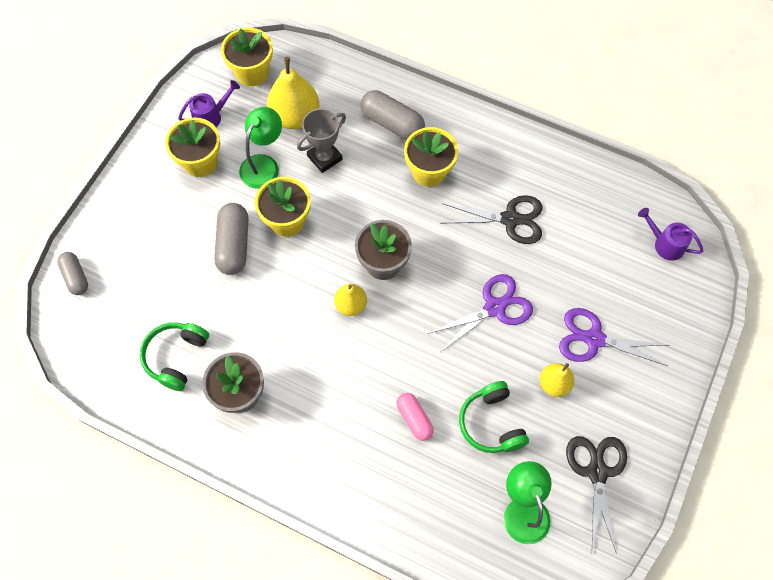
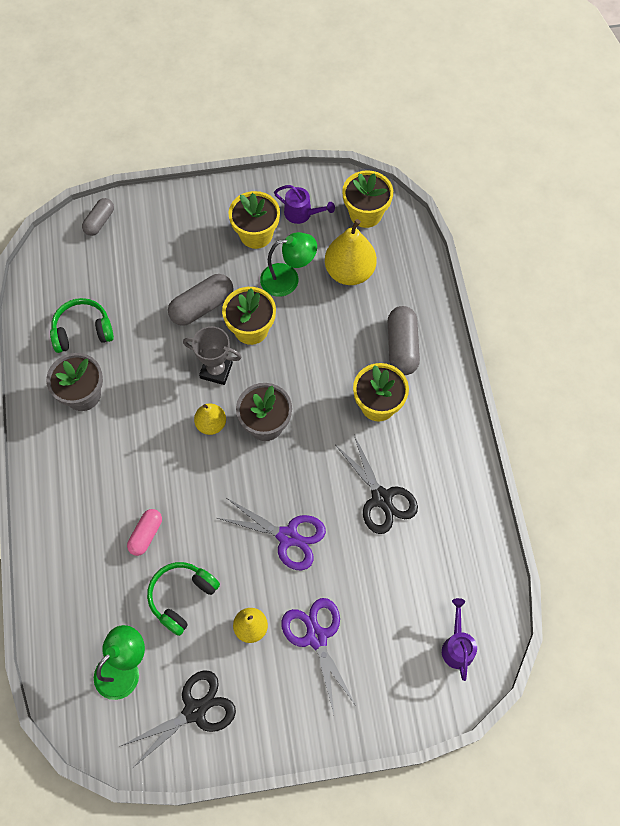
camera: 55 degrees right, 0 degrees up
(324, 158) = (328, 318): grey trophy -> grey trophy (216, 370)

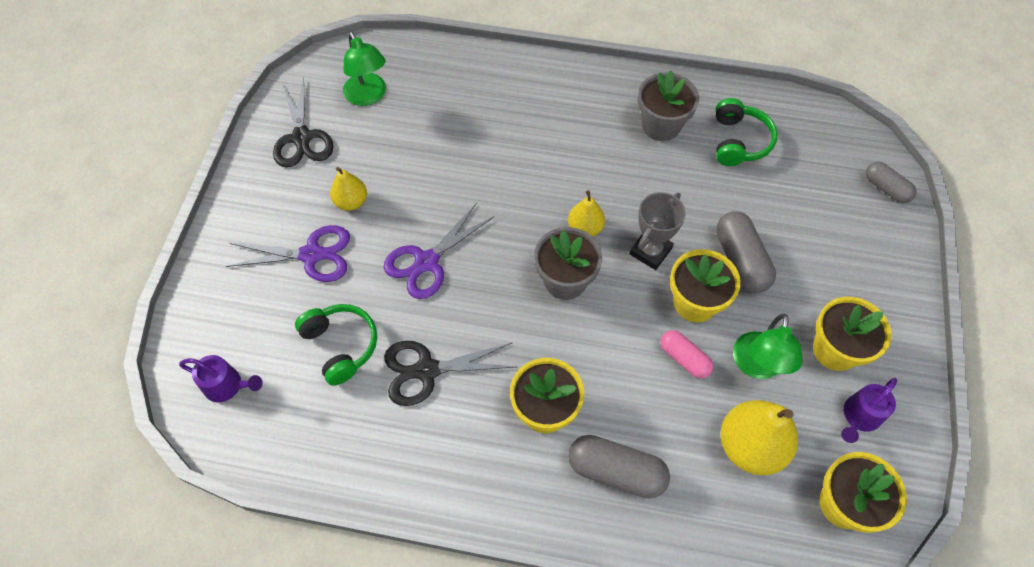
camera: 110 degrees right, 5 degrees down
(146, 535) = (486, 142): pink capsule -> pink capsule (684, 358)
(182, 597) = (410, 154): green headphones -> green headphones (341, 345)

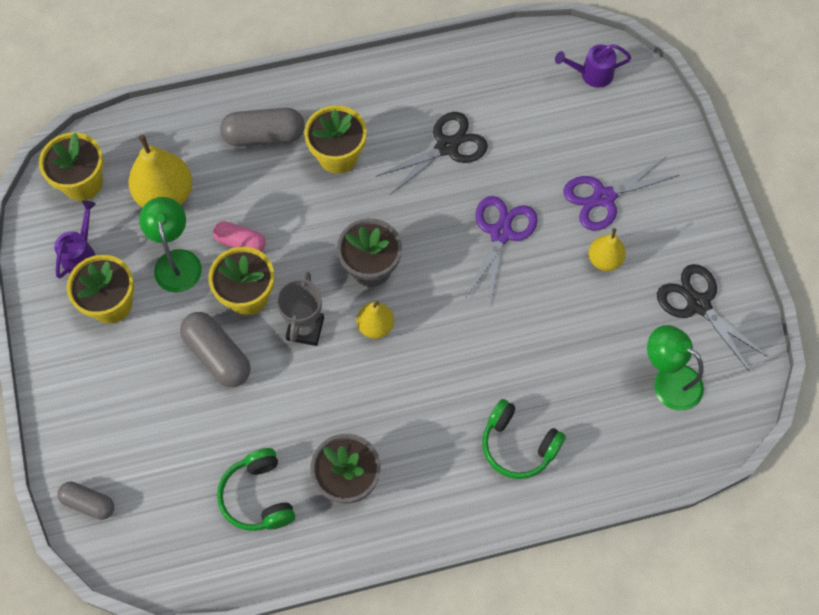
camera: 155 degrees right, 5 degrees up
(341, 345) = (526, 137): green headphones -> green headphones (518, 445)

